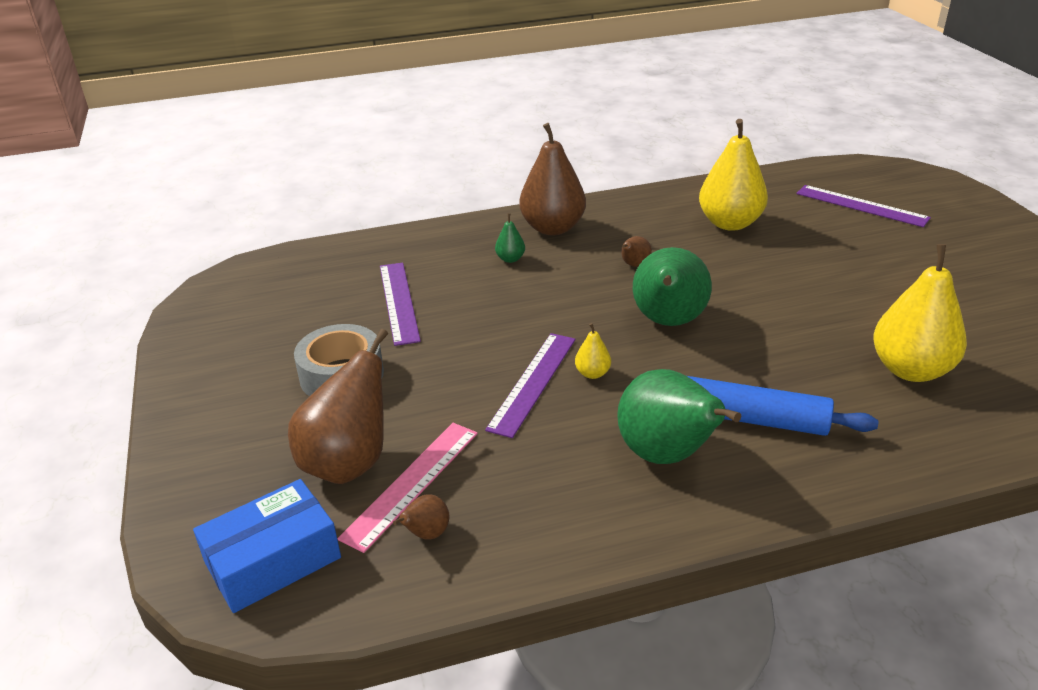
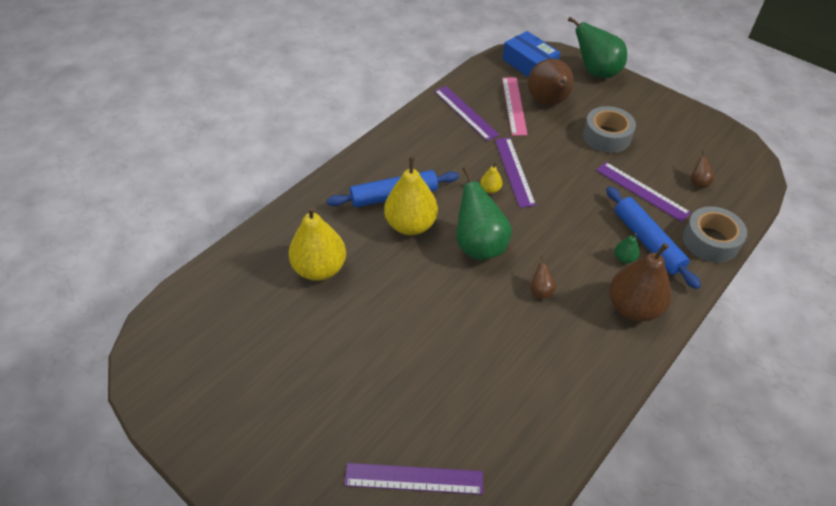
camera: 145 degrees right, 15 degrees up
(273, 560) = (529, 64): blue box -> blue box turned 60 degrees counterclockwise
(400, 242) = (710, 241): none -> grey tape
(426, 534) = (487, 92): brown pear -> brown pear (698, 182)
(466, 262) = (647, 242): none -> blue rolling pin
(511, 508) = (465, 112): none -> purple ruler
(667, 455) = (420, 160): green pear -> green pear (596, 72)
(730, 223) = (510, 383): yellow pear -> yellow pear (411, 225)

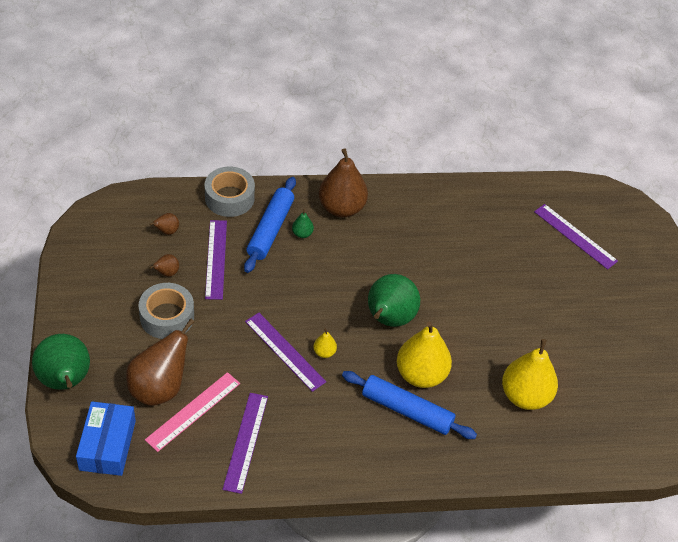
camera: 140 degrees left, 0 degrees up
(514, 171) = (285, 351): purple ruler -> purple ruler turned 75 degrees counterclockwise
(540, 291) = (386, 260): brown pear -> brown pear (167, 273)

